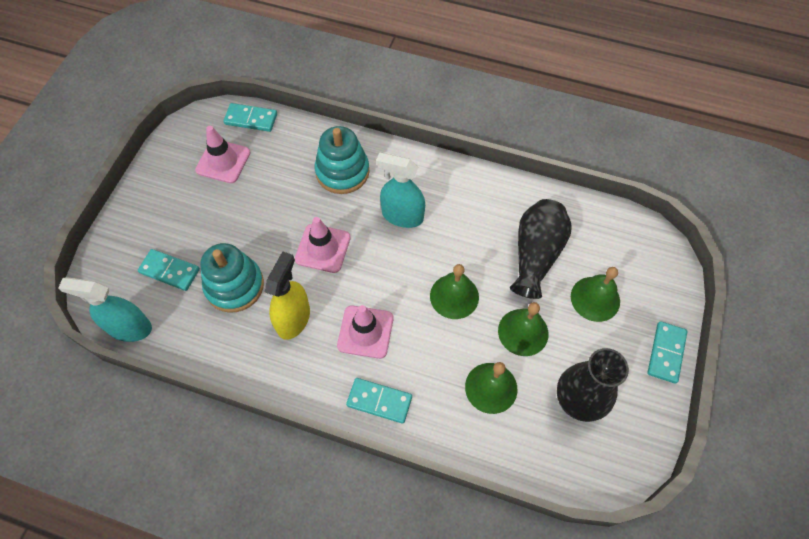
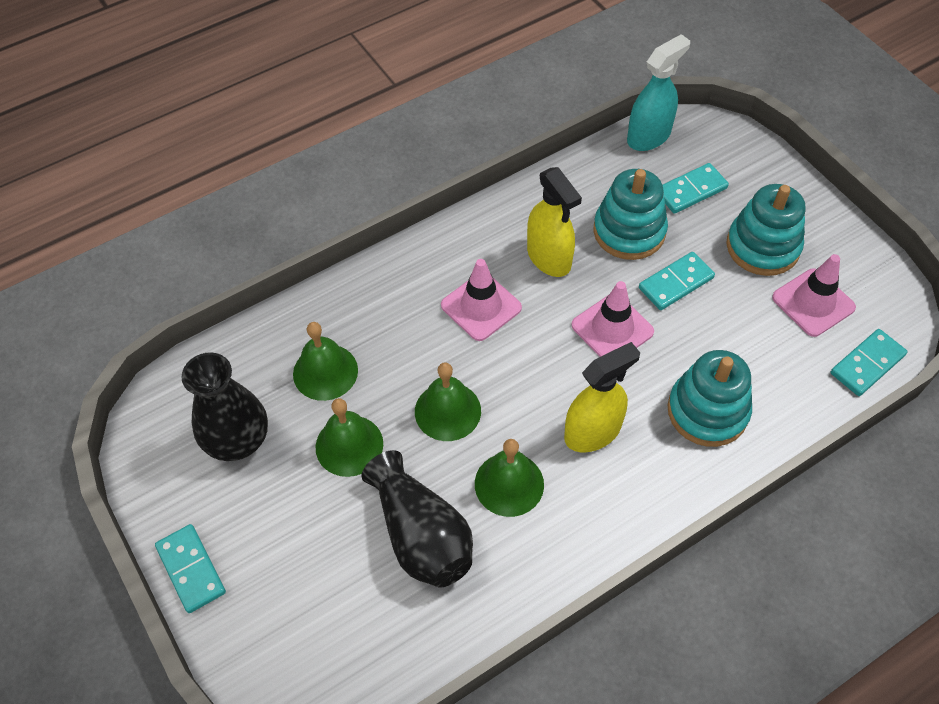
camera: 130 degrees right, 5 degrees down
(194, 206) = (762, 247): none -> turquoise stacking toy
(379, 401) = (402, 275): turquoise domino -> turquoise domino (676, 283)
(402, 216) = (593, 432): turquoise spray bottle -> yellow spray bottle
(595, 298) = (314, 552): green bell -> green bell (509, 484)

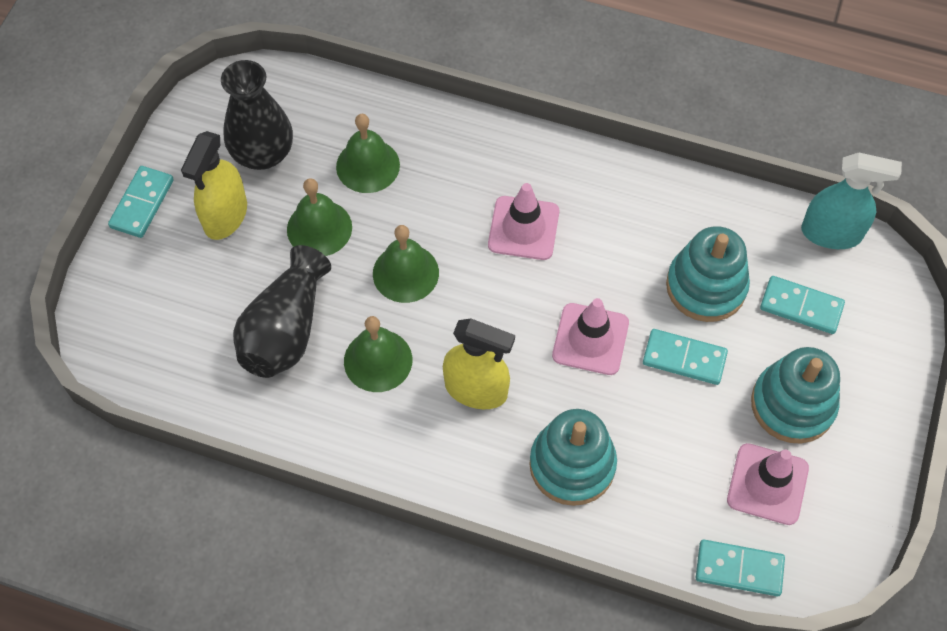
camera: 50 degrees right, 5 degrees up
(549, 258) = (619, 244): yellow spray bottle -> yellow spray bottle (225, 216)

